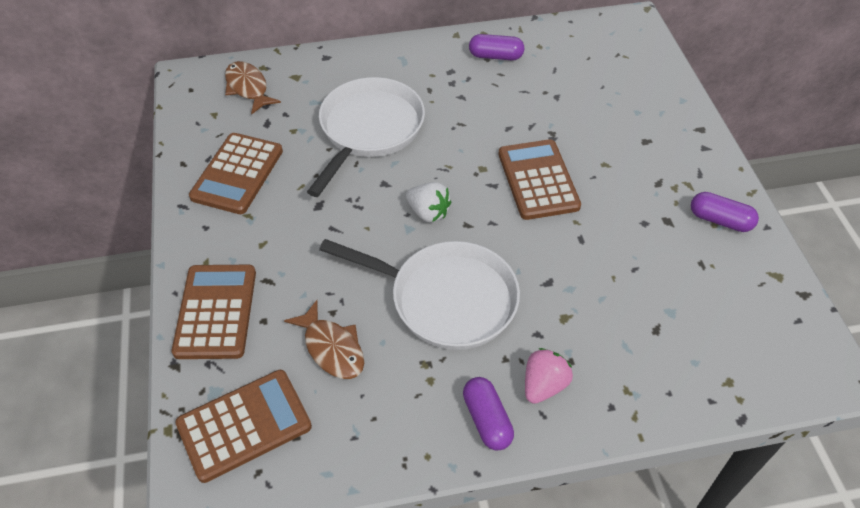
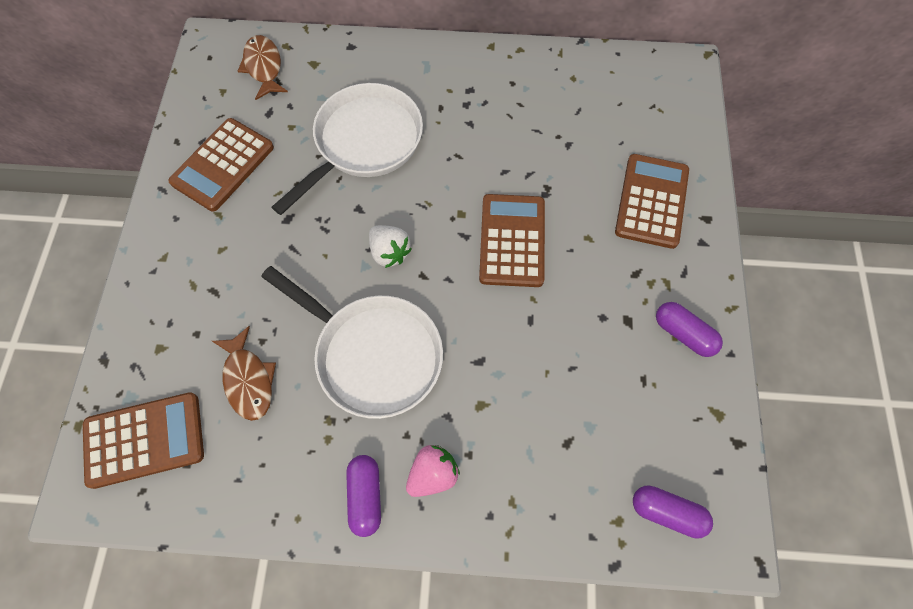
camera: 15 degrees right, 15 degrees up
(215, 312) = (156, 313): brown calculator -> brown calculator (651, 201)
(495, 56) = (522, 81): purple capsule -> purple capsule (667, 512)

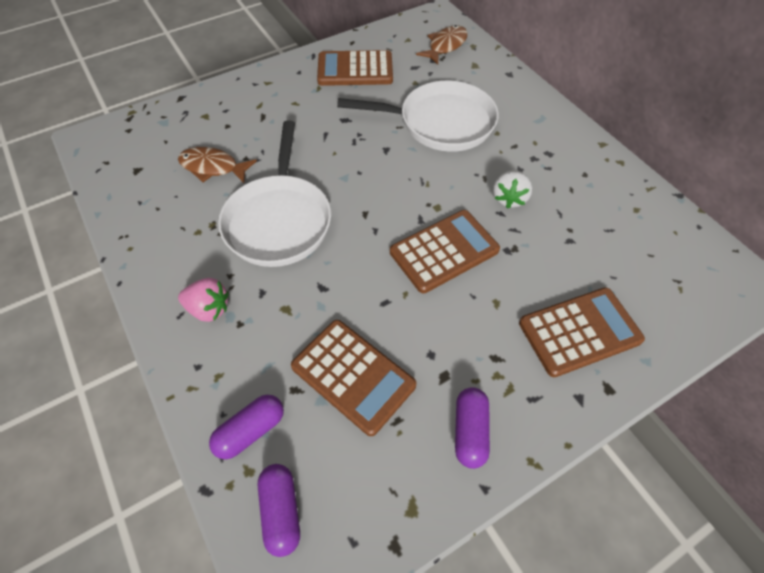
camera: 55 degrees right, 10 degrees down
(144, 439) = (140, 144): brown calculator -> brown calculator (353, 376)
(248, 380) = (213, 167): brown fish -> brown fish turned 75 degrees clockwise
(365, 496) = (167, 277): purple capsule -> purple capsule (250, 431)
(389, 252) = (366, 184): white strawberry -> white strawberry (509, 198)

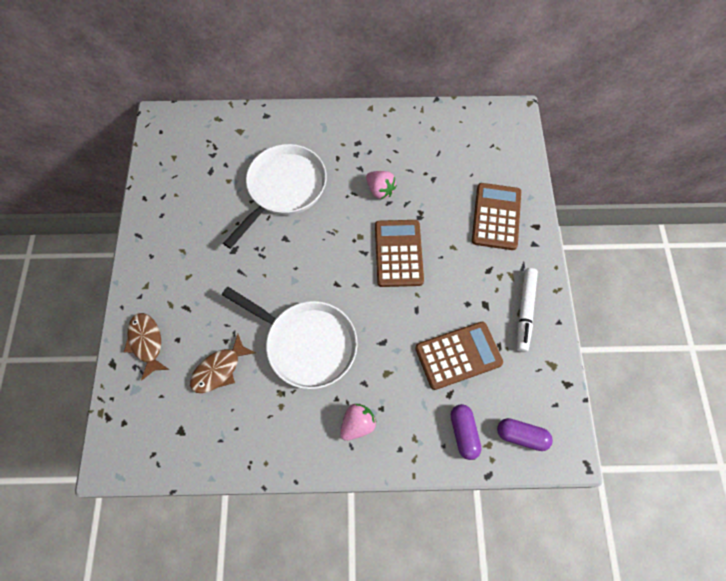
camera: 60 degrees left, 10 degrees up
(355, 70) = (181, 213): brown calculator -> none
(445, 46) = (202, 136): brown fish -> brown fish (146, 343)
(469, 431) = (525, 311): purple capsule -> white marker
(509, 198) = (380, 190): white strawberry -> pink strawberry

